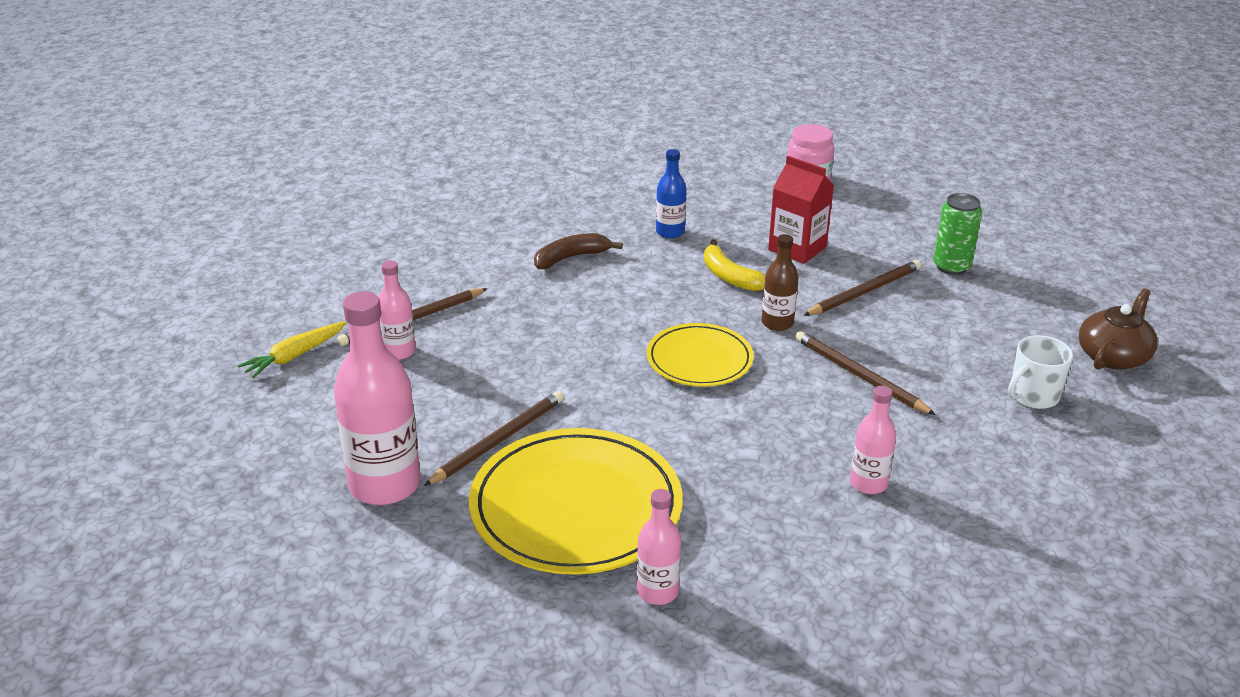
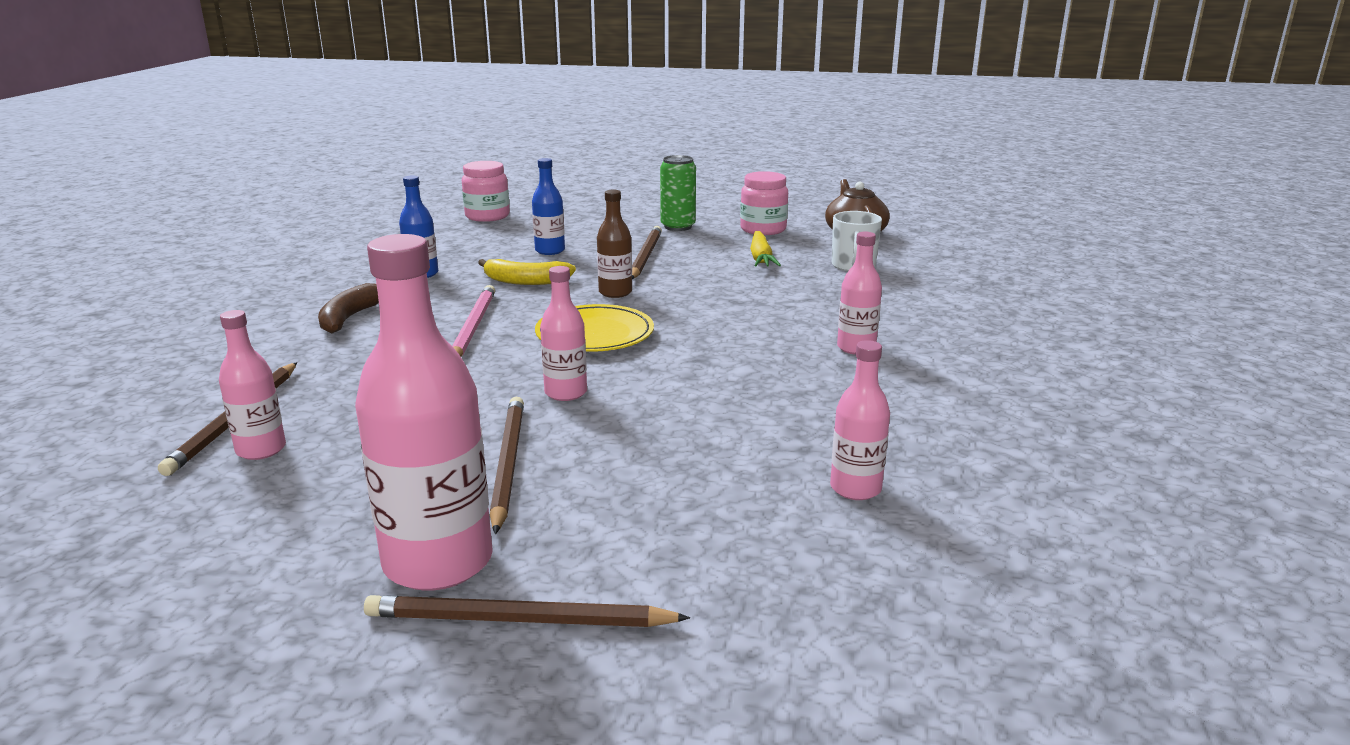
camera: 45 degrees left, 10 degrees down
(294, 356) = (107, 513): yellow carrot -> yellow carrot (760, 258)
(576, 507) = (676, 472): yellow plate -> none
(605, 404) = (566, 393): none -> pink bottle
(632, 308) = (473, 326): none -> pink pencil
(797, 248) = (550, 251): red carton -> blue bottle
(859, 376) = (731, 297): brown pencil -> brown pencil (518, 620)
(1027, 307) = (763, 229): none -> pink jar

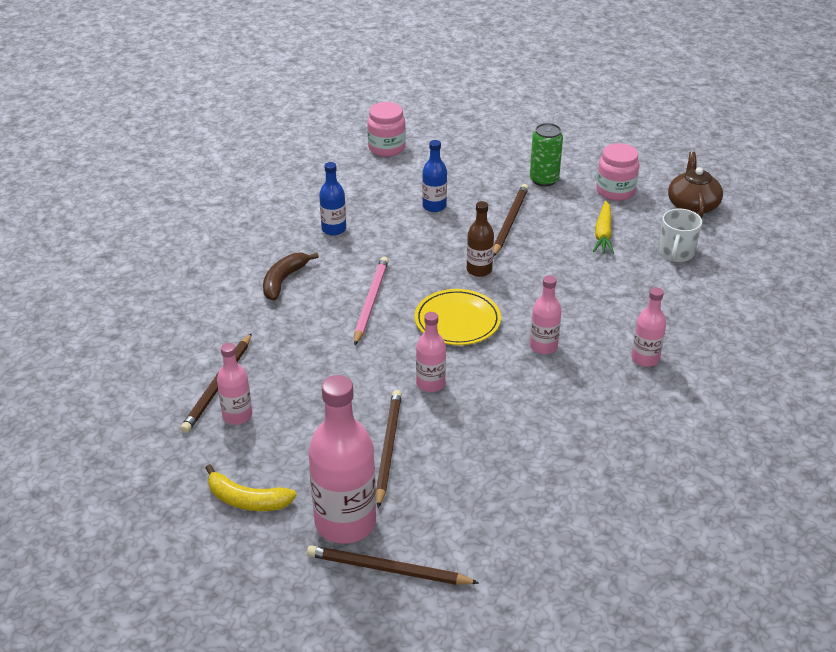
camera: 10 degrees right, 15 degrees up
(525, 281) = (412, 247): yellow banana -> yellow banana (247, 500)
(855, 488) = (601, 497): pink bottle -> pink bottle (543, 346)

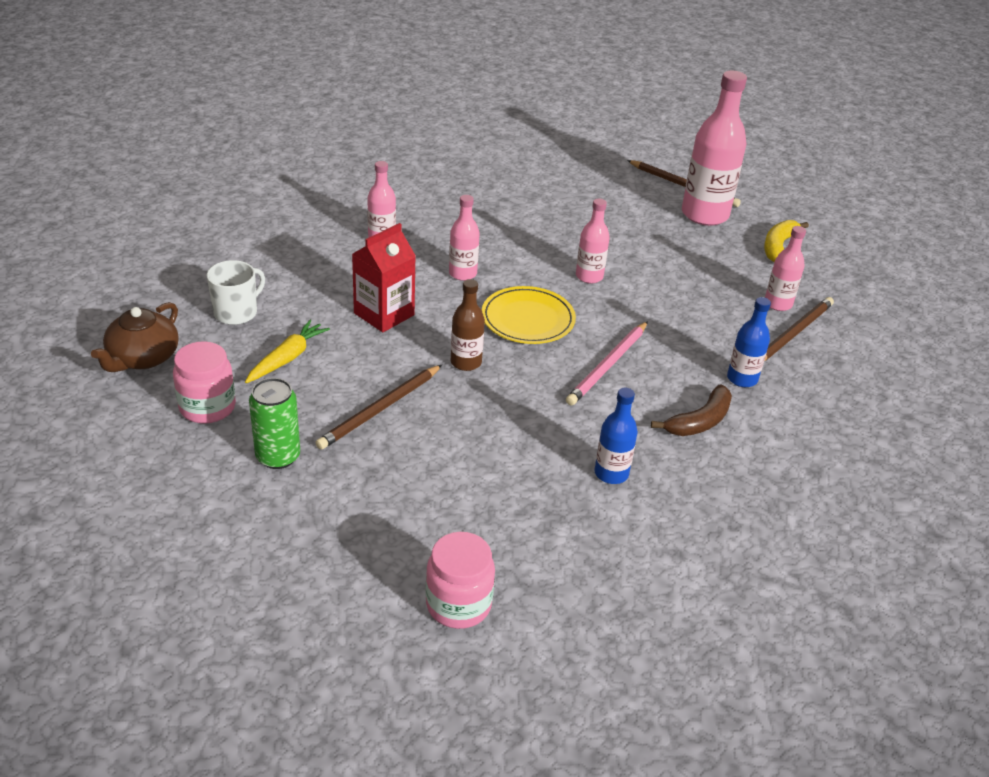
camera: 160 degrees left, 0 degrees up
(247, 500) = (778, 247): yellow banana -> yellow banana turned 105 degrees counterclockwise
(388, 448) = (651, 245): brown pencil -> none
(434, 206) = (458, 465): blue bottle -> blue bottle (742, 379)
(571, 287) = (384, 314): none -> red carton

